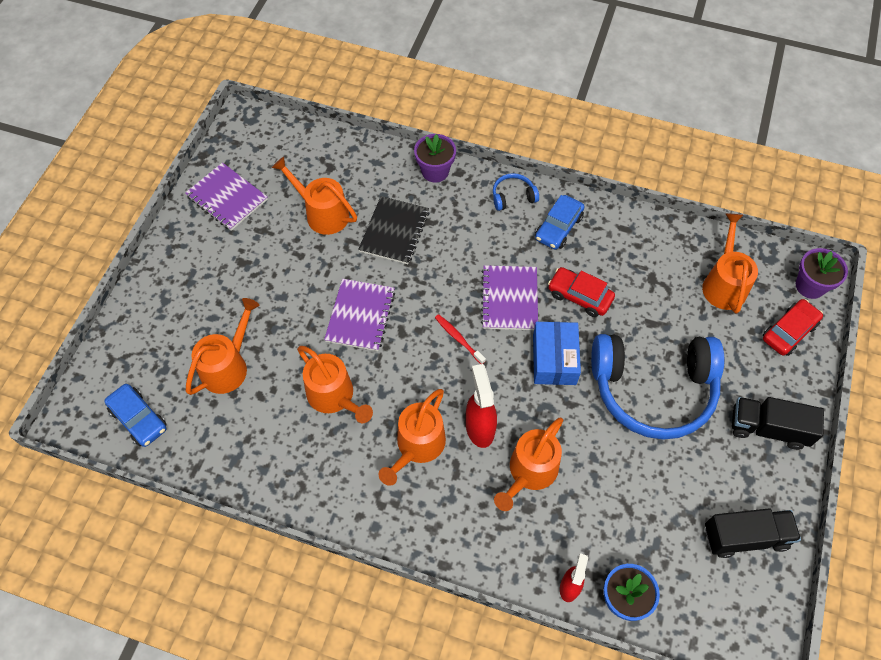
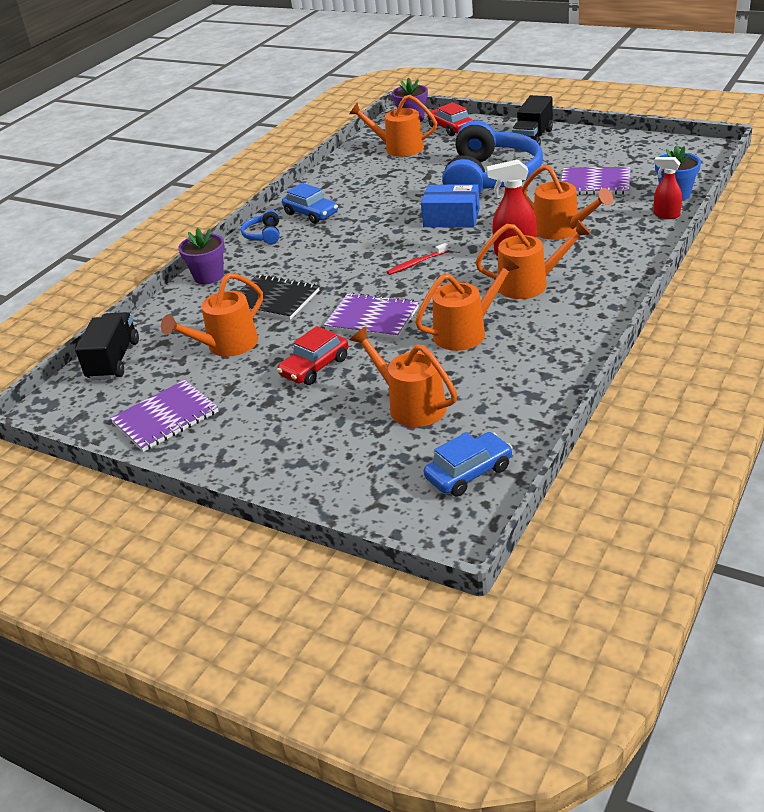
camera: 75 degrees left, 25 degrees down
(417, 446) = (529, 284): orange watering can -> orange watering can turned 45 degrees counterclockwise
(509, 299) = (380, 238): purple notebook -> purple notebook (595, 183)
(579, 296) = (389, 205): red car -> red car (315, 367)
(745, 537) = (621, 150): black truck -> black truck (114, 360)

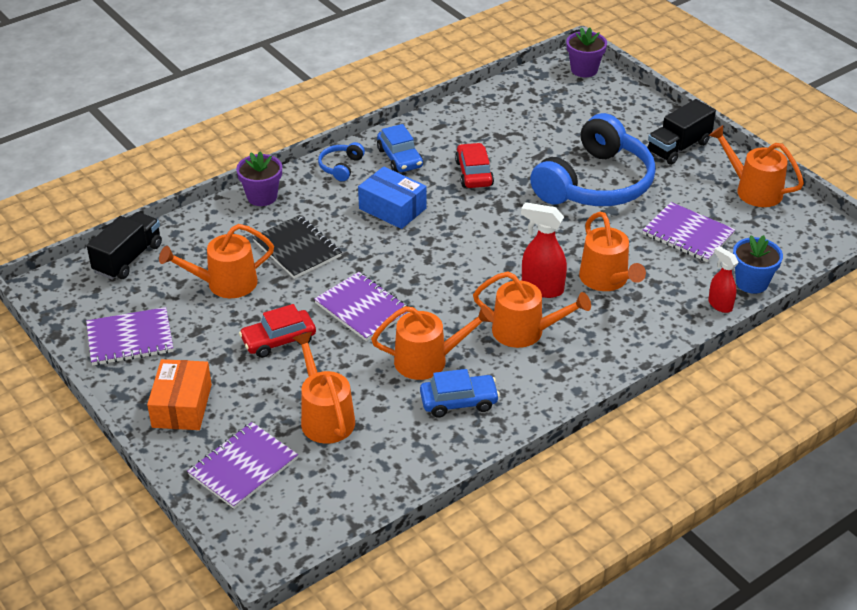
camera: 20 degrees right, 5 degrees up
(263, 449) = (182, 406): none -> orange box
(367, 473) = (243, 467): none -> purple notebook
(398, 148) = (541, 105): orange watering can -> orange watering can (753, 190)
(416, 263) = (446, 261): red toothbrush -> none
(450, 128) = (611, 98): red car -> red car (474, 173)
(451, 218) = (520, 219): blue box -> blue box (392, 208)
(469, 473) = (319, 505): blue car -> blue car (459, 402)

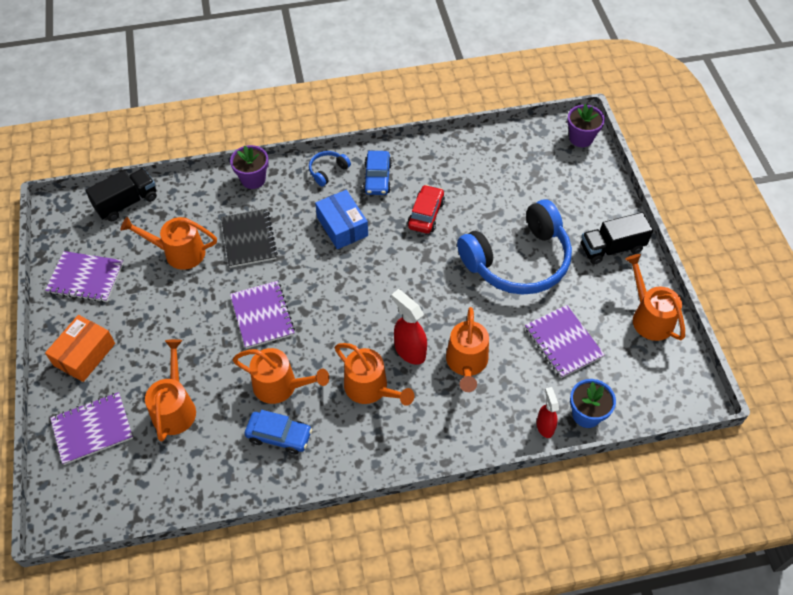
camera: 25 degrees right, 15 degrees up
(278, 340) = (185, 321): red car -> none

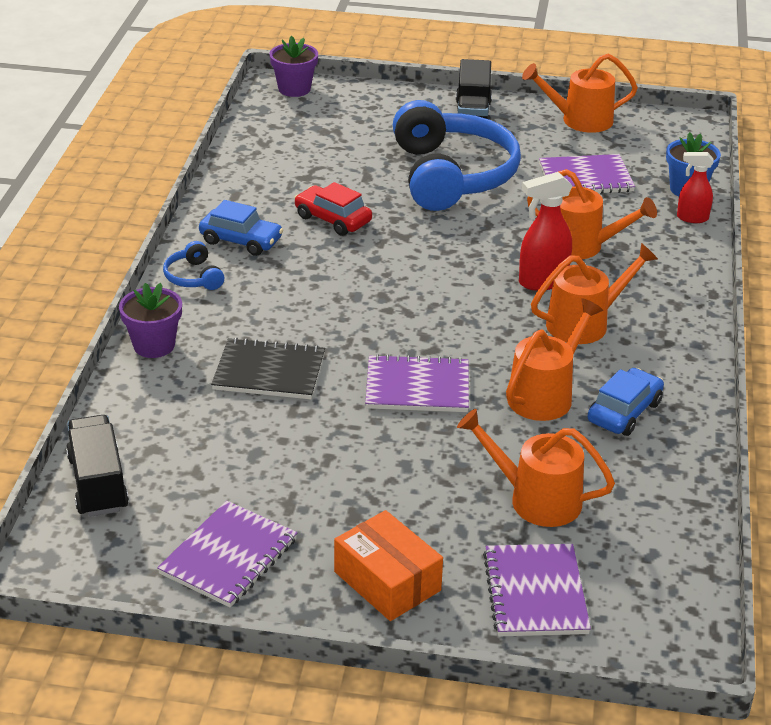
camera: 70 degrees left, 20 degrees down
(179, 253) = (246, 445): orange watering can -> none
(342, 226) = (305, 287): blue box -> none

